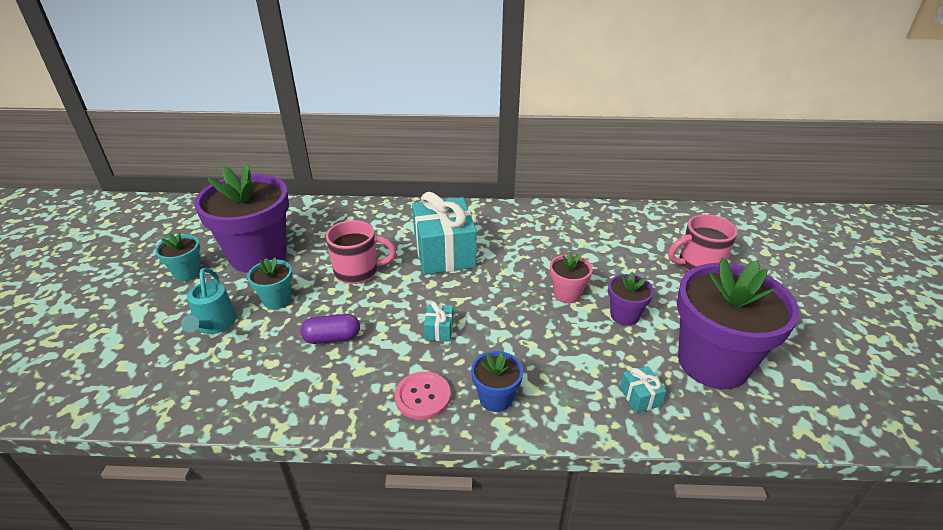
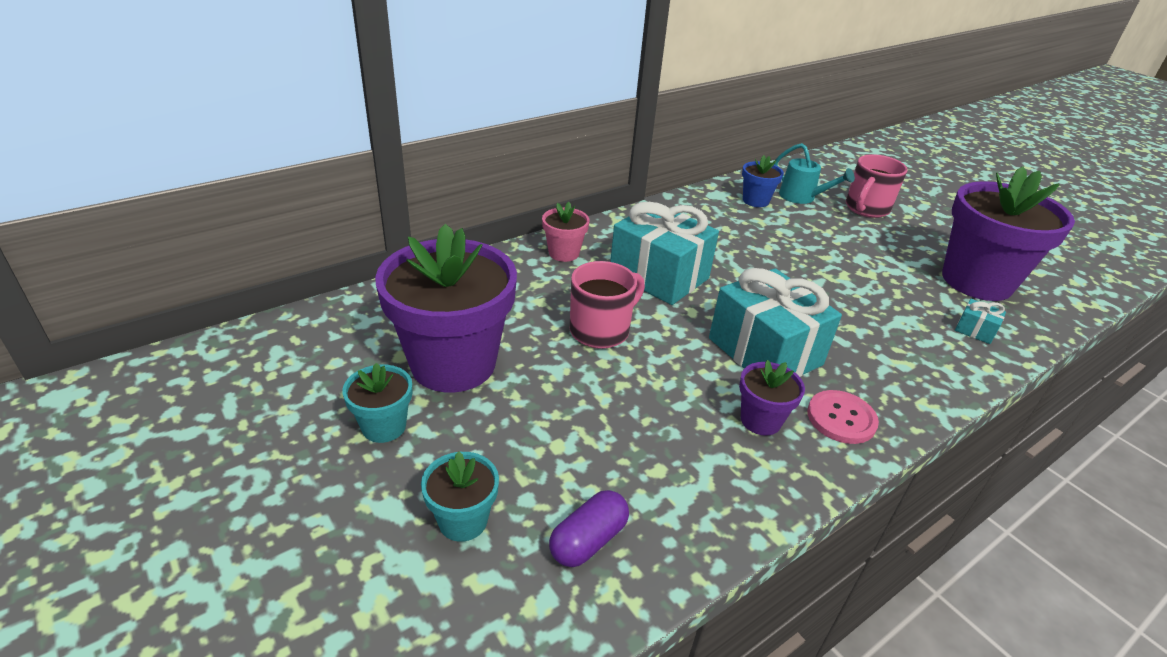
camera: 40 degrees left, 0 degrees up
(214, 325) = (525, 467): turquoise watering can -> turquoise watering can (802, 197)
(277, 300) = (557, 402): turquoise flower pot -> turquoise flower pot (463, 521)
(332, 338) = (680, 410): purple capsule -> purple capsule (588, 540)
(439, 330) = (764, 351): turquoise gift -> turquoise gift, size x2.44
(496, 398) = (893, 387): blue flower pot -> blue flower pot (755, 201)
(567, 294) = (814, 271): pink flower pot -> pink flower pot (564, 253)
(624, 315) = (877, 271): purple flower pot -> purple flower pot (760, 420)

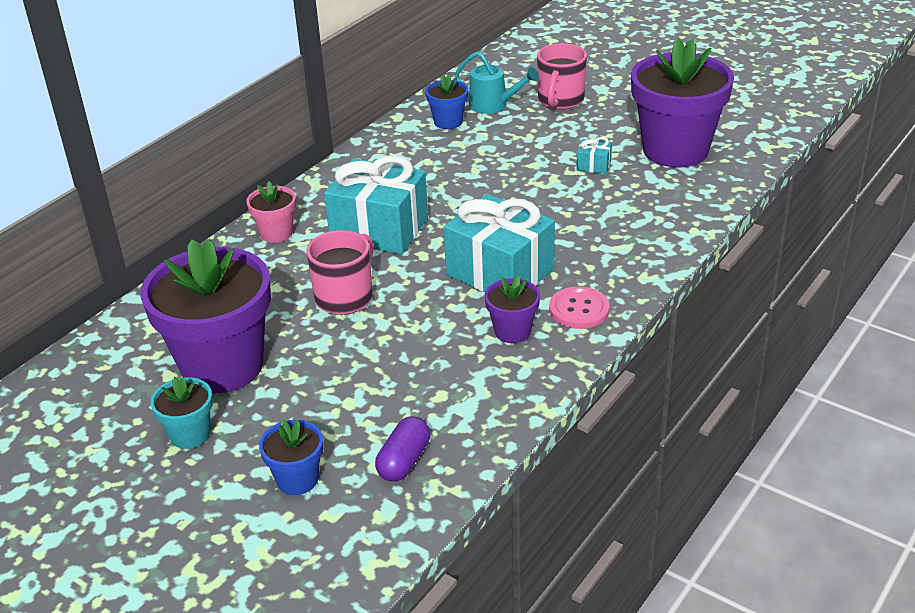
camera: 15 degrees left, 0 degrees up
(463, 521) = (297, 479): turquoise flower pot -> blue flower pot
(975, 330) = (679, 199): turquoise gift -> turquoise gift (593, 165)

